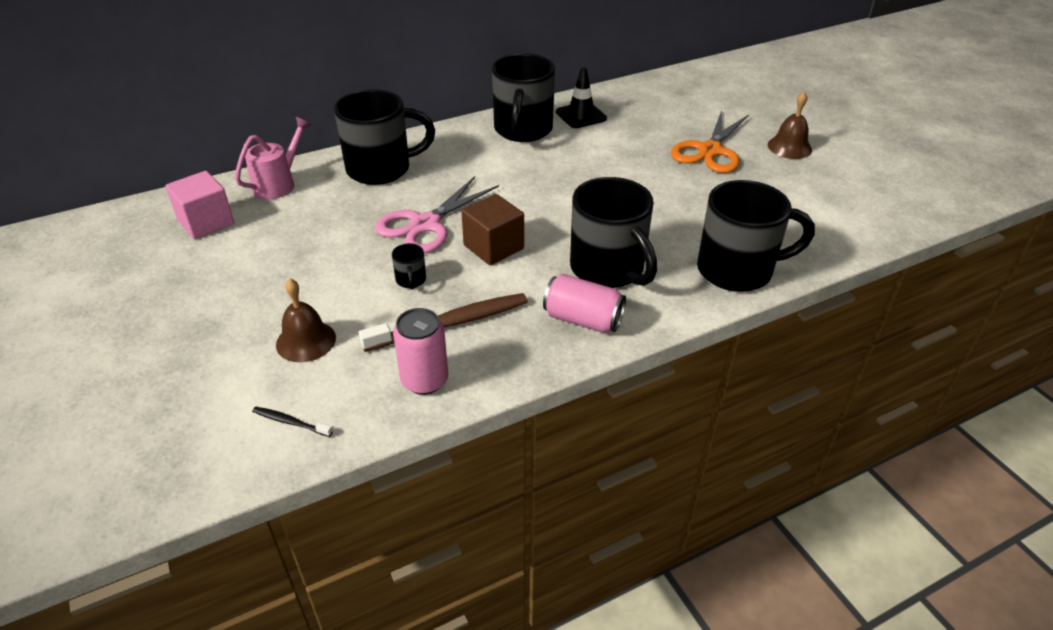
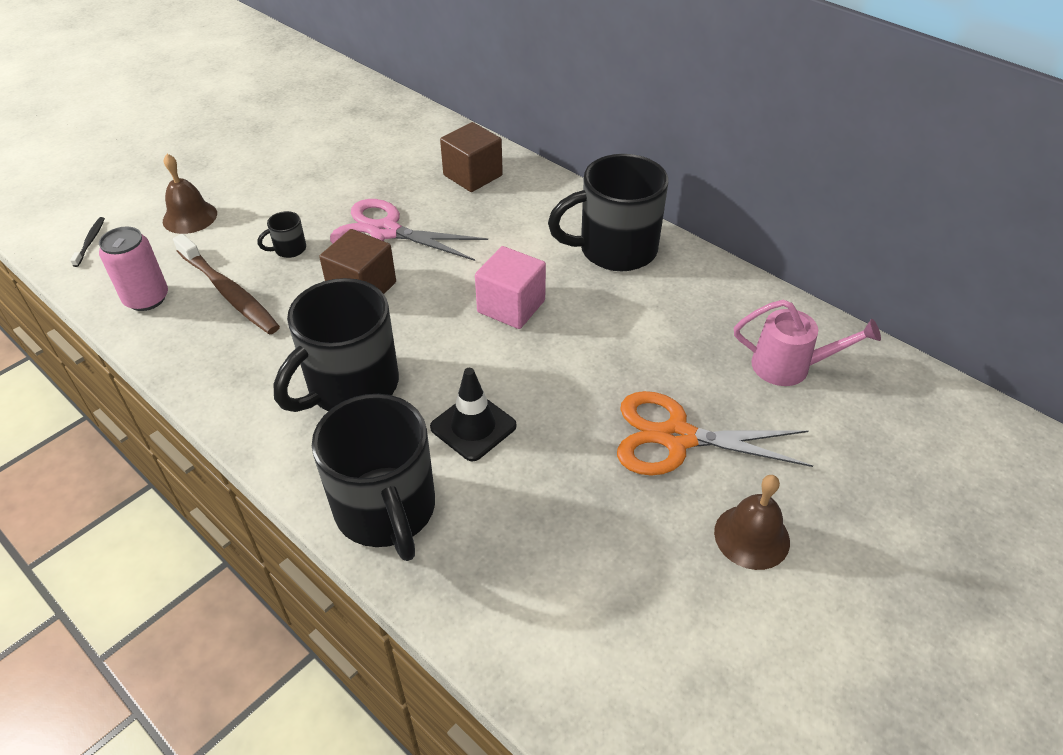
camera: 70 degrees right, 5 degrees up
(206, 222) = (340, 113): pink cube -> pink cube (511, 306)
(279, 183) = (416, 127): pink watering can -> pink watering can (790, 367)
(381, 169) = (473, 175): black mug -> brown cube
(581, 115) = (687, 289): black traffic cone -> black traffic cone (473, 426)
(583, 319) = (254, 384): pink can -> none

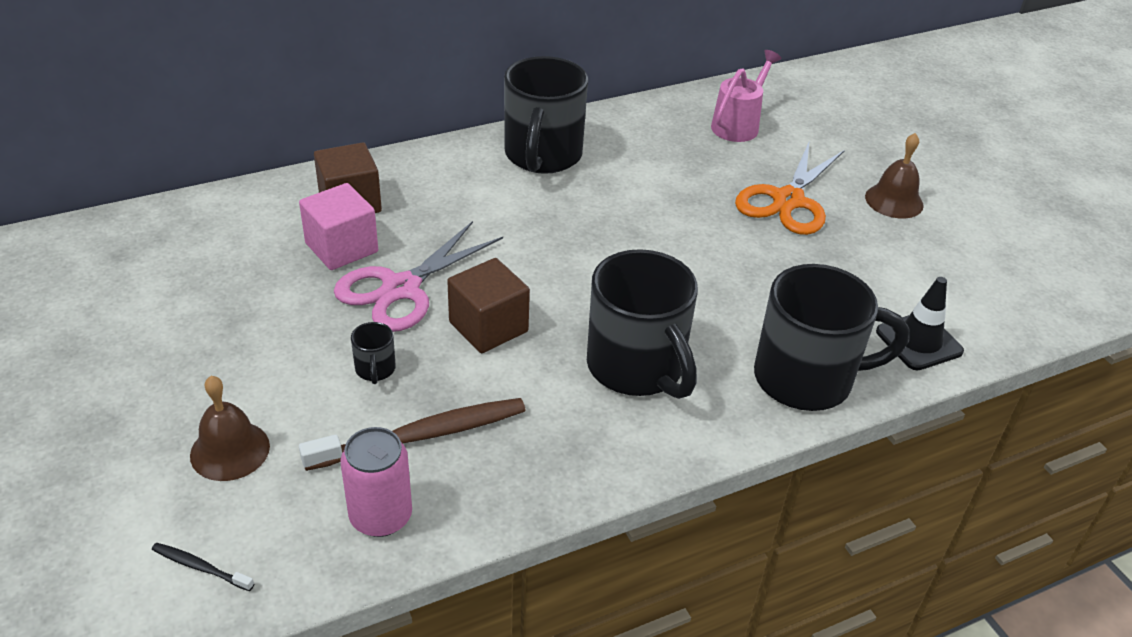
camera: 70 degrees left, 5 degrees down
(473, 426) = (728, 302): black traffic cone -> black traffic cone (919, 341)
(511, 306) = (582, 237): pink cube -> pink cube (341, 248)

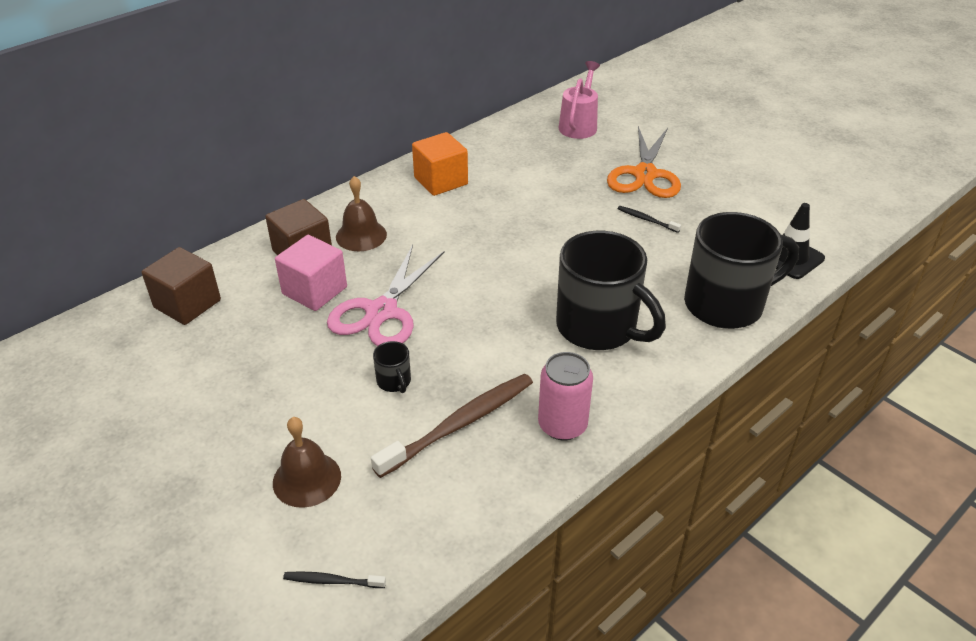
camera: 15 degrees left, 0 degrees up
(381, 516) = (460, 497): pink can -> pink can (562, 425)
(488, 327) = (468, 325): brown cube -> brown cube (187, 304)
(542, 156) = (441, 181): black mug -> orange cube
(761, 255) = (646, 220): none -> black toothbrush
(894, 201) = (720, 158): brown bell -> brown bell (361, 235)

